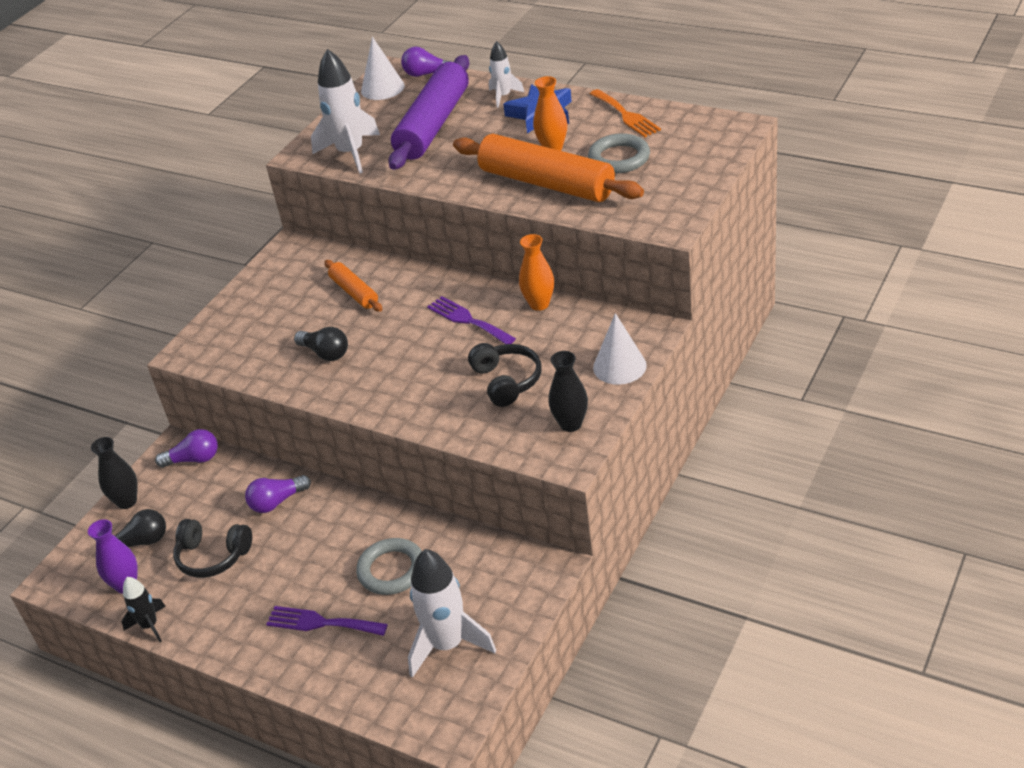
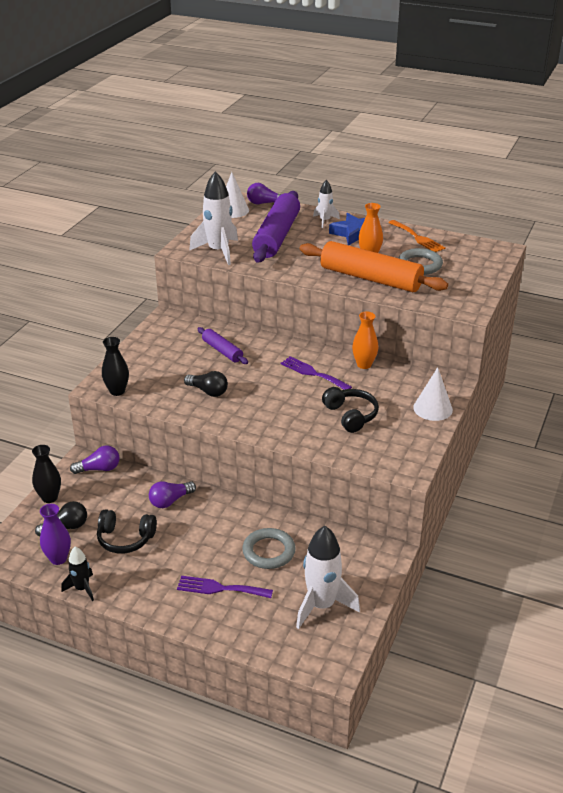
camera: 10 degrees left, 5 degrees down
(354, 292) = (222, 351): orange rolling pin -> purple rolling pin
(571, 424) = (405, 446): black vase -> black vase (117, 391)

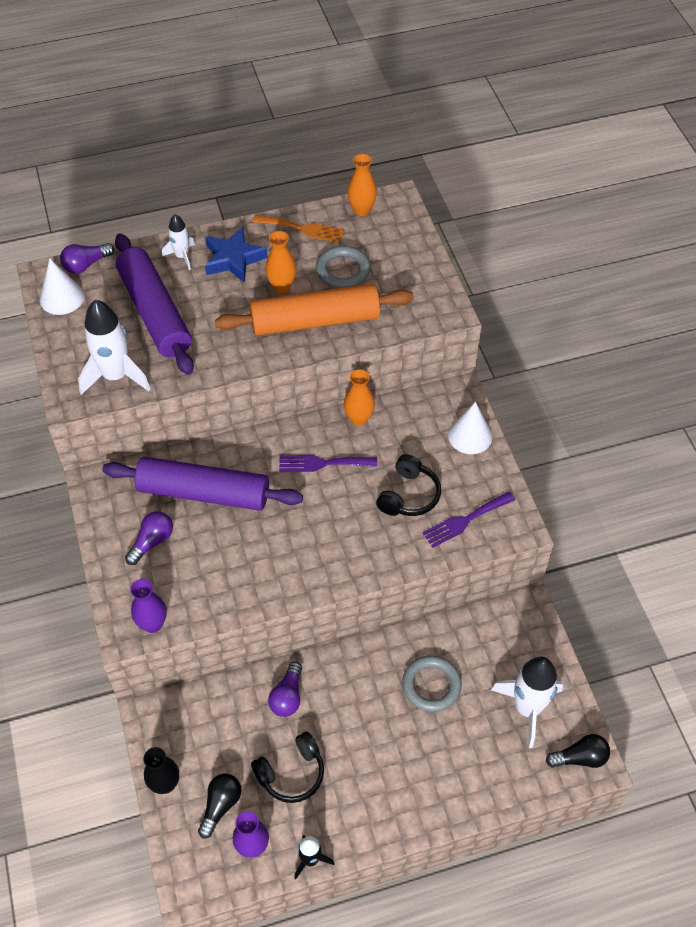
camera: 40 degrees left, 20 degrees up
(99, 469) = (177, 711): purple light bulb -> purple light bulb (152, 542)
(117, 391) = (153, 624): black vase -> purple vase
(208, 391) = (246, 558): black light bulb -> black light bulb (580, 758)
(220, 588) = (430, 759): purple fork -> purple fork (465, 520)
(222, 351) = (203, 493): purple rolling pin -> purple rolling pin, size x1.99
(351, 415) = (409, 495): black headphones -> black headphones turned 90 degrees clockwise
(469, 245) = (361, 210): none -> orange vase

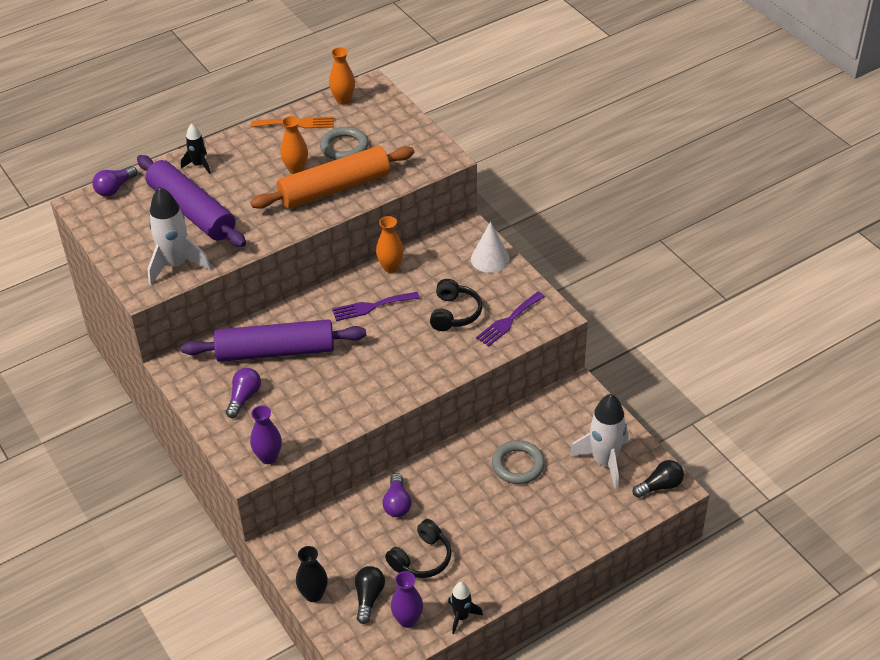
camera: 15 degrees left, 10 degrees down
(61, 298) = (103, 217): white cone -> none
(182, 256) = (199, 165): white rocket -> black rocket
(233, 259) = (245, 158): blue star -> none

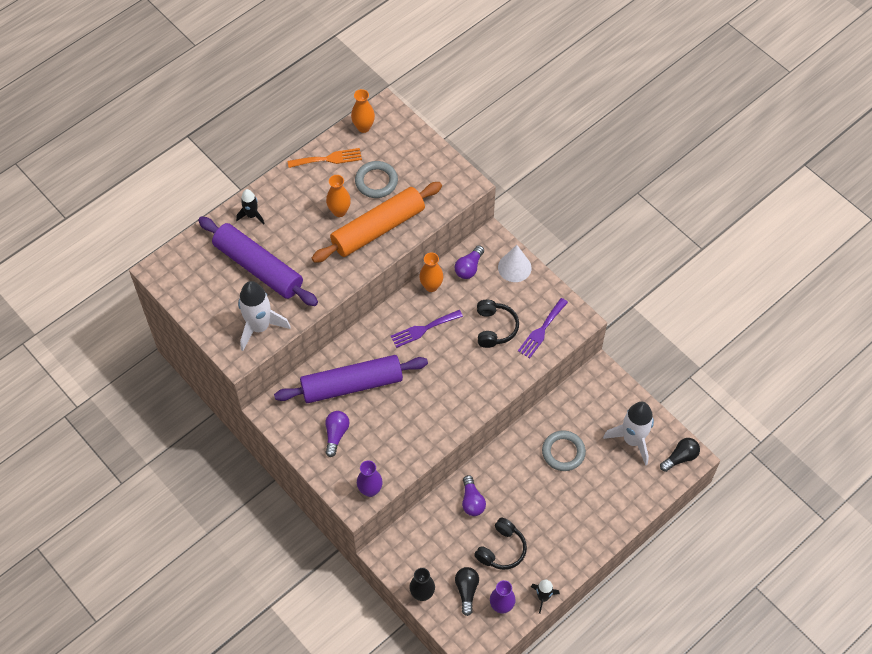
camera: 10 degrees left, 15 degrees up
(115, 188) = (183, 250): purple light bulb -> purple light bulb (469, 268)

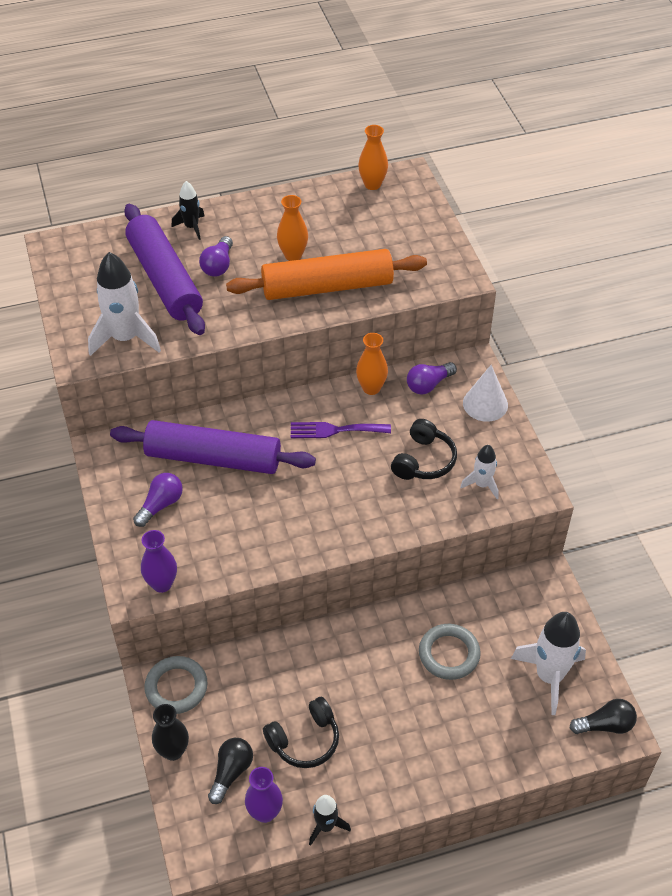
camera: 25 degrees right, 10 degrees down
(328, 159) = (313, 201): orange fork -> none
(376, 181) = (354, 240): grey ring -> grey ring (176, 687)
(472, 501) = (299, 665): purple light bulb -> purple light bulb (218, 265)
(541, 330) = (482, 485): purple fork -> white rocket

